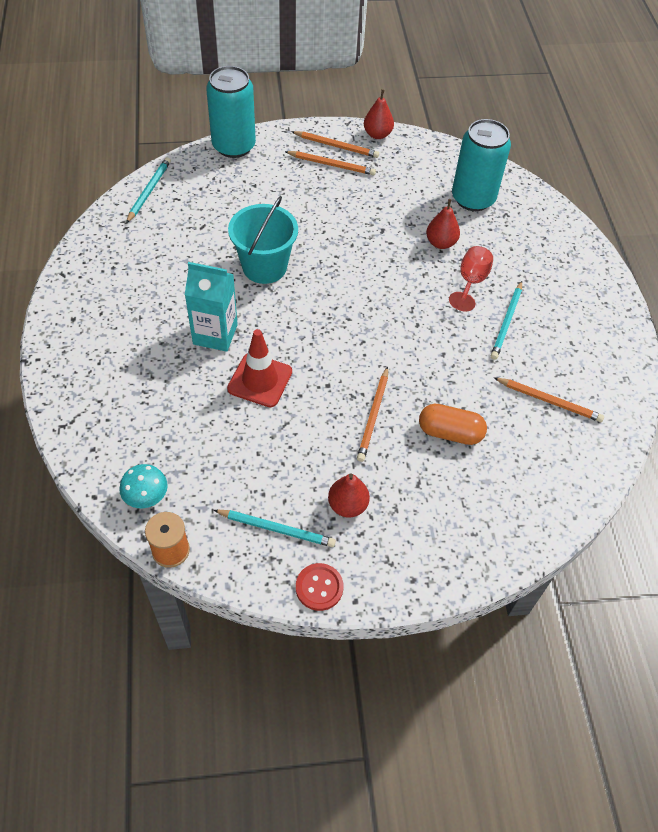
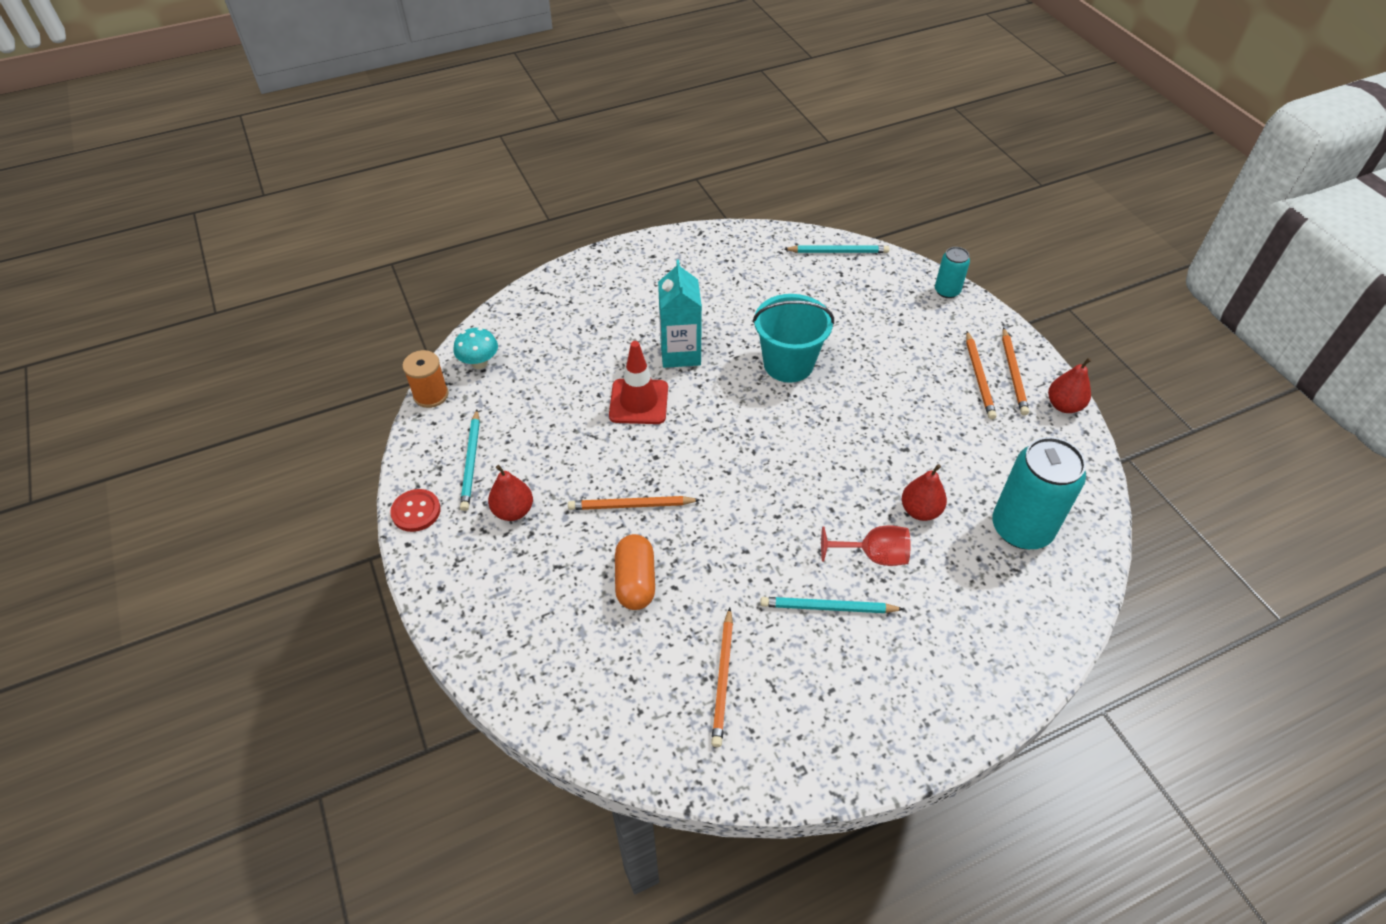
camera: 75 degrees right, 5 degrees down
(234, 146) = (947, 291): turquoise can -> turquoise can, size x0.52

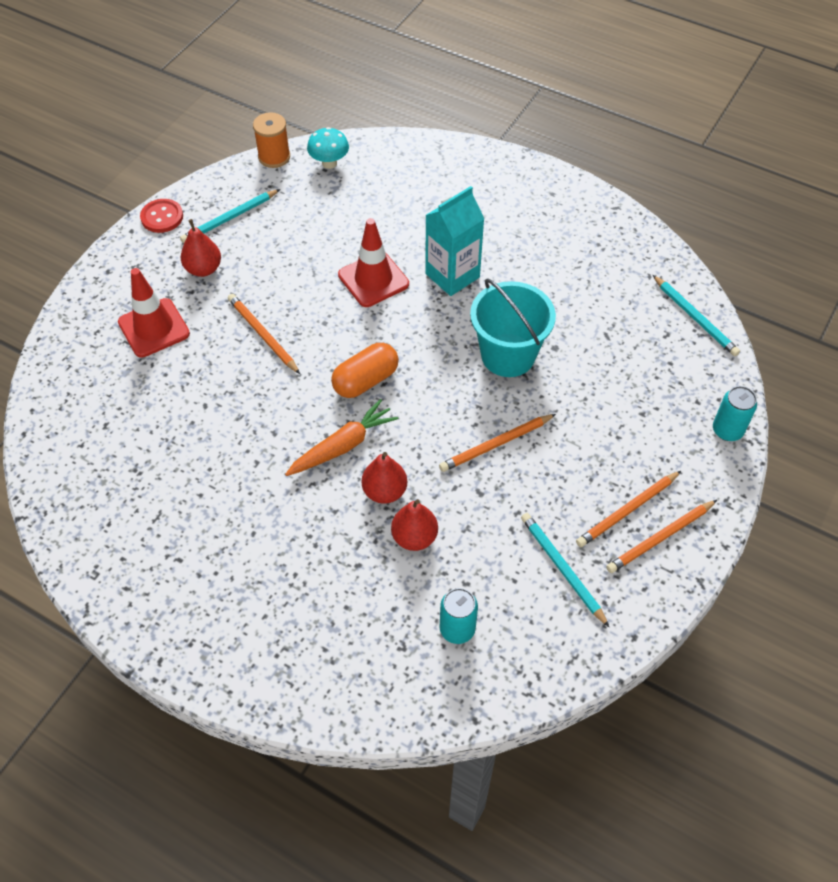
camera: 55 degrees right, 5 degrees up
(548, 583) = (154, 328): none -> red traffic cone
(635, 581) = (192, 378): orange capsule -> orange capsule (365, 380)
(723, 679) = (142, 481): orange pencil -> orange pencil (496, 445)
(796, 510) = (343, 446): none -> orange carrot
(828, 608) = (257, 518): turquoise pencil -> turquoise pencil (562, 569)
(873, 555) = (336, 525): red goblet -> none
(1021, 528) = (457, 629): turquoise can -> turquoise can, size x0.52
(1064, 405) = (654, 602): red pear -> red pear (384, 491)

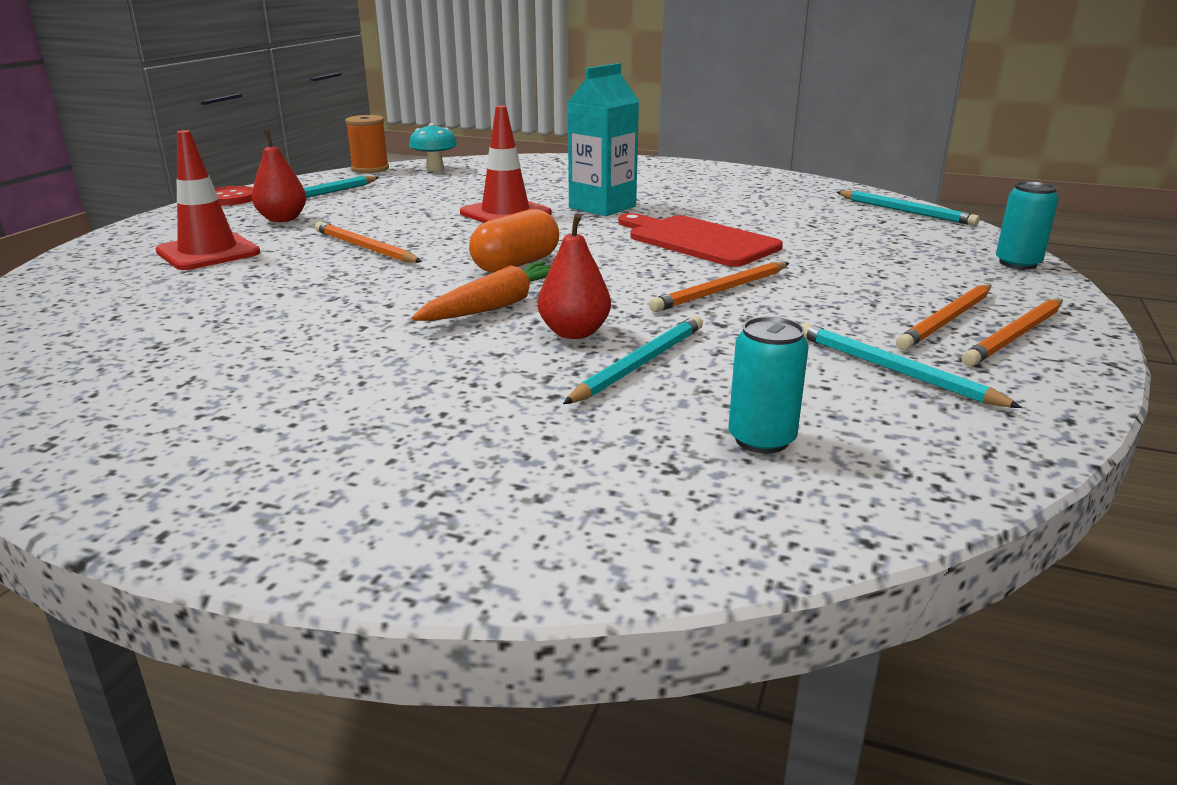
camera: 10 degrees left, 30 degrees down
(414, 537) = (639, 364): red pear -> turquoise pencil
(508, 355) = (698, 240): turquoise bucket -> red cutting board

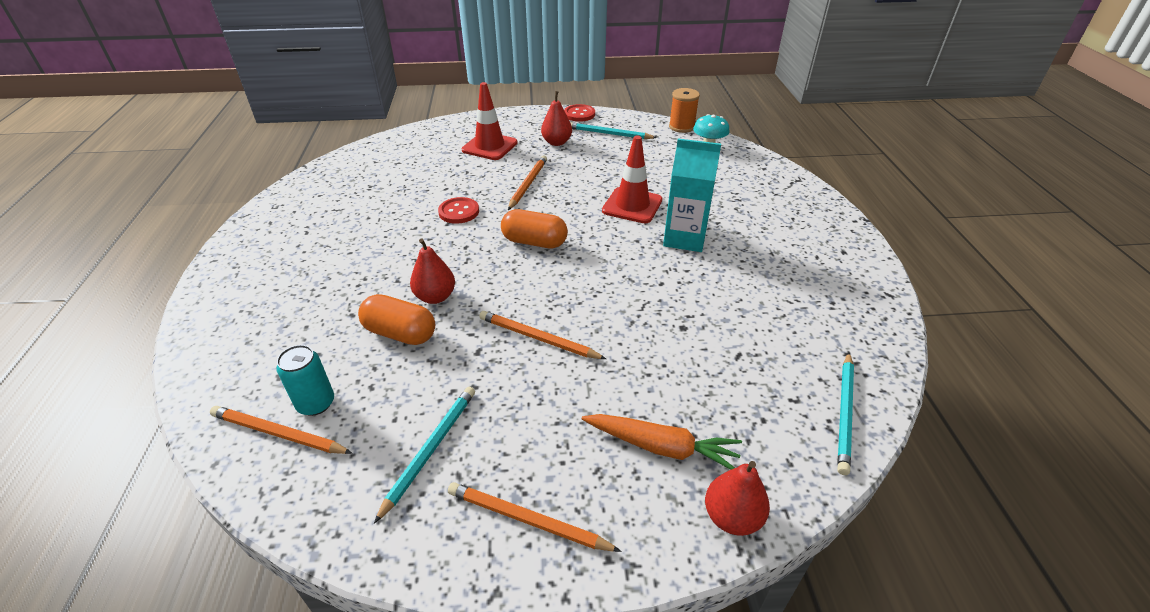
camera: 65 degrees right, 15 degrees up
(368, 293) = (459, 212): none -> red button
(497, 306) = (462, 258): orange carrot -> orange carrot (661, 447)
(639, 364) = (400, 333): turquoise pencil -> orange capsule
(698, 240) = (641, 303): red cutting board -> none
(946, 320) = (541, 472): orange pencil -> orange pencil (278, 433)
(1017, 263) = (732, 517): turquoise can -> red pear

